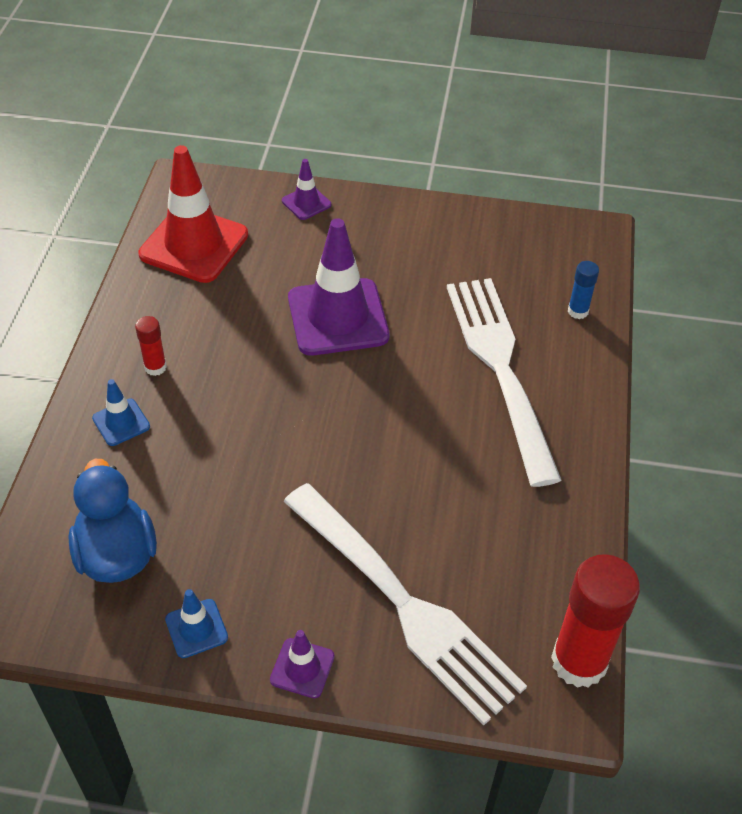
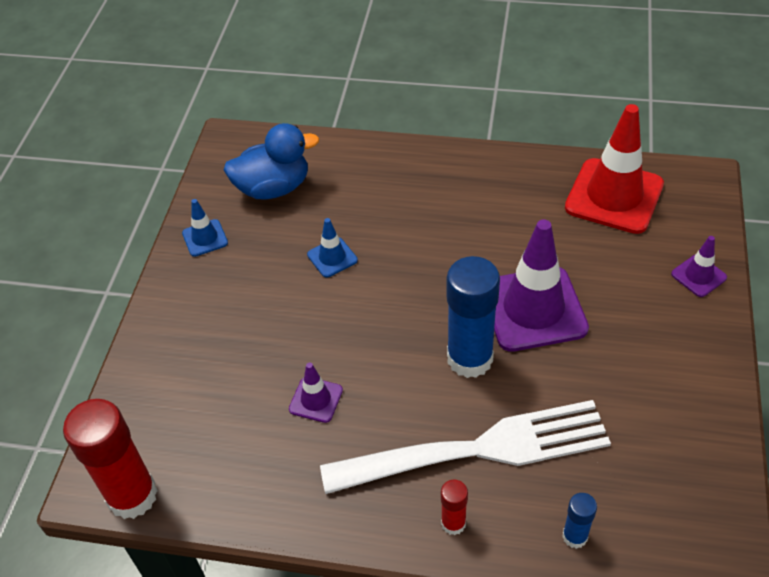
camera: 95 degrees right, 0 degrees up
(121, 422) = (397, 174): blue traffic cone -> blue traffic cone (332, 257)
(155, 367) = (457, 187): red glue stick -> red glue stick (453, 523)
(302, 668) = (162, 301): purple traffic cone -> purple traffic cone (316, 400)
(397, 368) = (469, 359): none -> blue glue stick
(404, 605) = (206, 366): white fork -> none

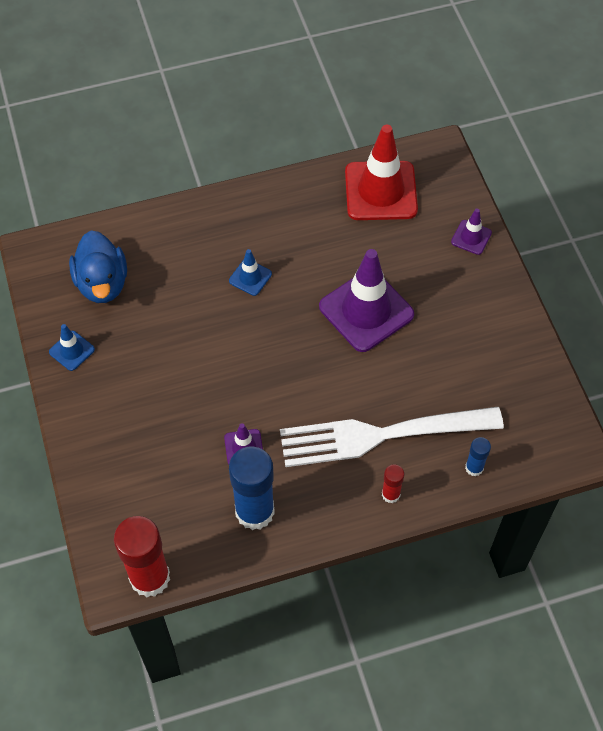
camera: 30 degrees left, 10 degrees up
(273, 188) = (102, 283): blue duck -> blue duck turned 120 degrees clockwise
(332, 257) = (189, 327): blue traffic cone -> blue traffic cone (250, 277)
(469, 359) = (340, 369): blue glue stick -> blue glue stick (254, 511)
(478, 449) = (381, 435): white fork -> white fork turned 150 degrees counterclockwise

